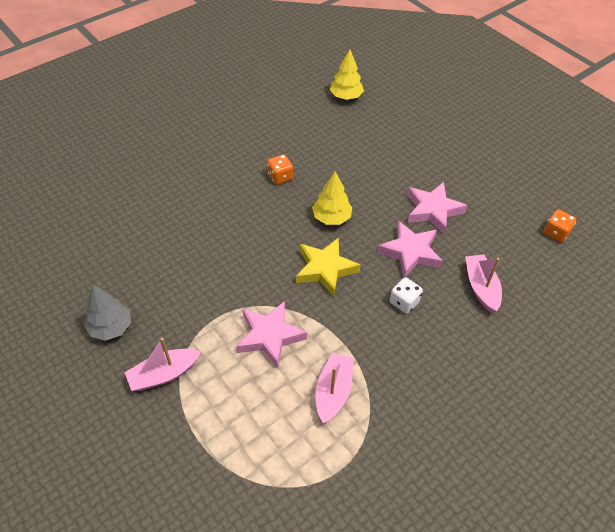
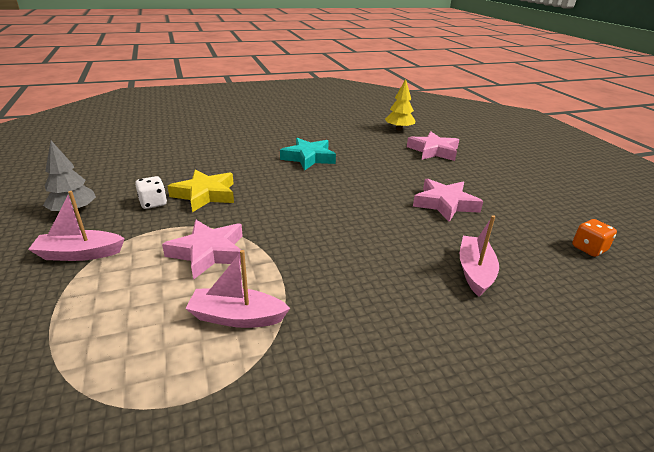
camera: 20 degrees right, 20 degrees down
(280, 177) = (308, 158): orange dice -> turquoise star
(325, 269) = (305, 219): yellow star -> yellow star (205, 194)
(331, 218) = (337, 188): yellow tree -> none
(333, 391) = (237, 317): pink boat -> pink boat turned 120 degrees counterclockwise
(404, 302) = (374, 262): white dice -> white dice (153, 203)
(410, 252) = (404, 227): pink star -> pink star (433, 151)

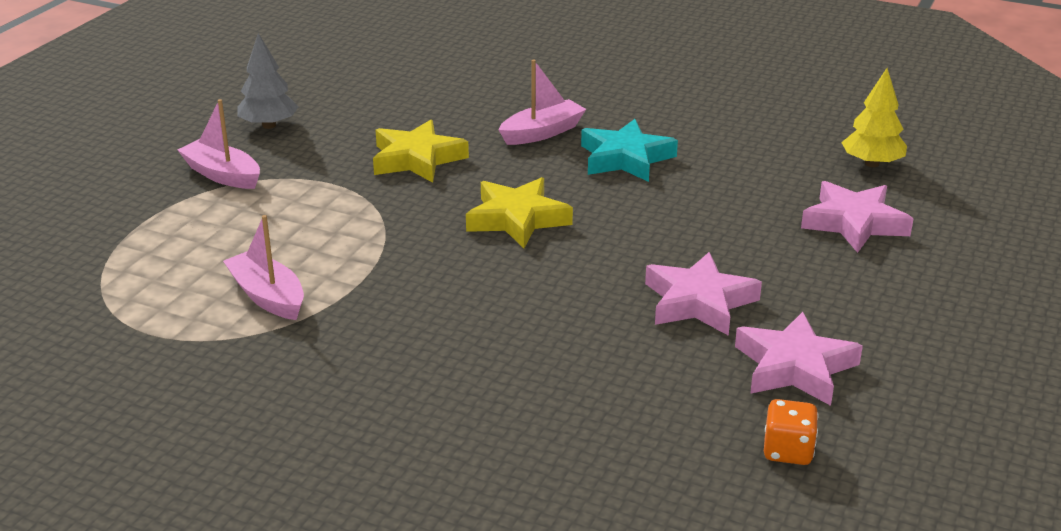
camera: 45 degrees right, 0 degrees up
(153, 203) = (350, 147): white dice -> none
(209, 252) = (328, 226): pink star -> pink star (795, 367)
(308, 202) = (517, 219): none -> yellow star
(475, 272) = (568, 387): pink boat -> pink boat (542, 133)

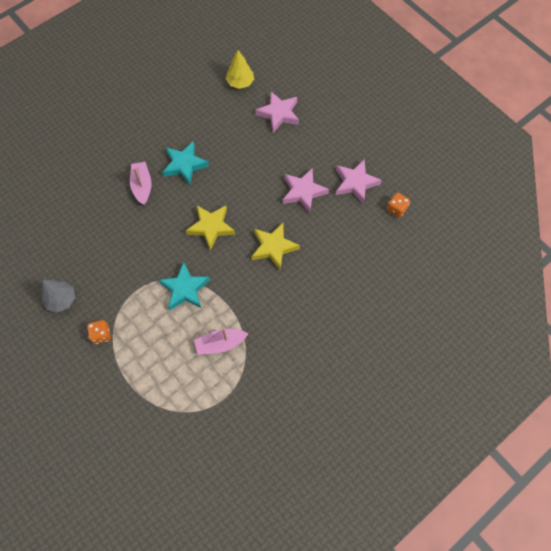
camera: 65 degrees left, 35 degrees up
(222, 175) = (101, 335): pink boat -> orange dice
(363, 228) = (185, 289): none -> turquoise star
(417, 159) = (136, 246): yellow star -> yellow star (273, 247)

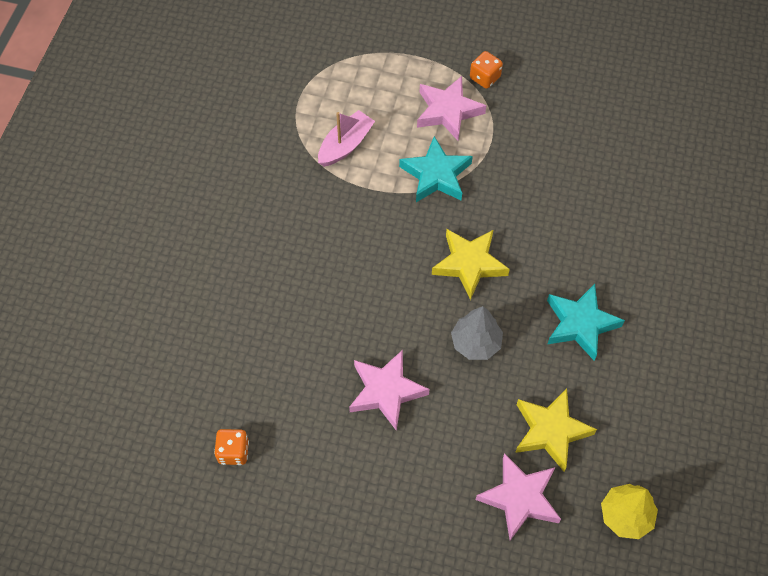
camera: 145 degrees right, 5 degrees down
(61, 299) = (563, 83): grey tree -> grey tree (476, 343)
(142, 186) = (606, 260): pink boat -> none
(273, 247) = (368, 289): yellow star -> yellow star (550, 431)
(355, 183) = (320, 455): pink star -> pink star (448, 111)

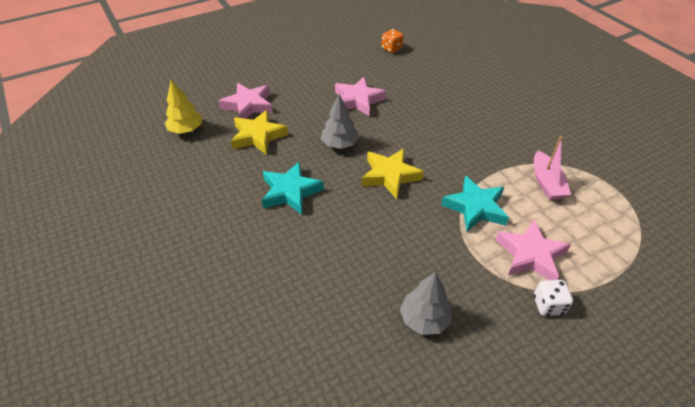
camera: 135 degrees right, 15 degrees down
(485, 78) = (548, 305): orange dice -> white dice
(580, 136) = (424, 319): none -> grey tree

